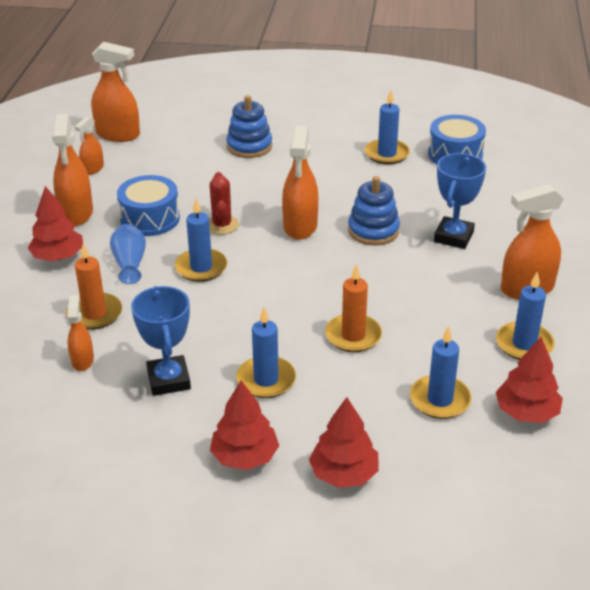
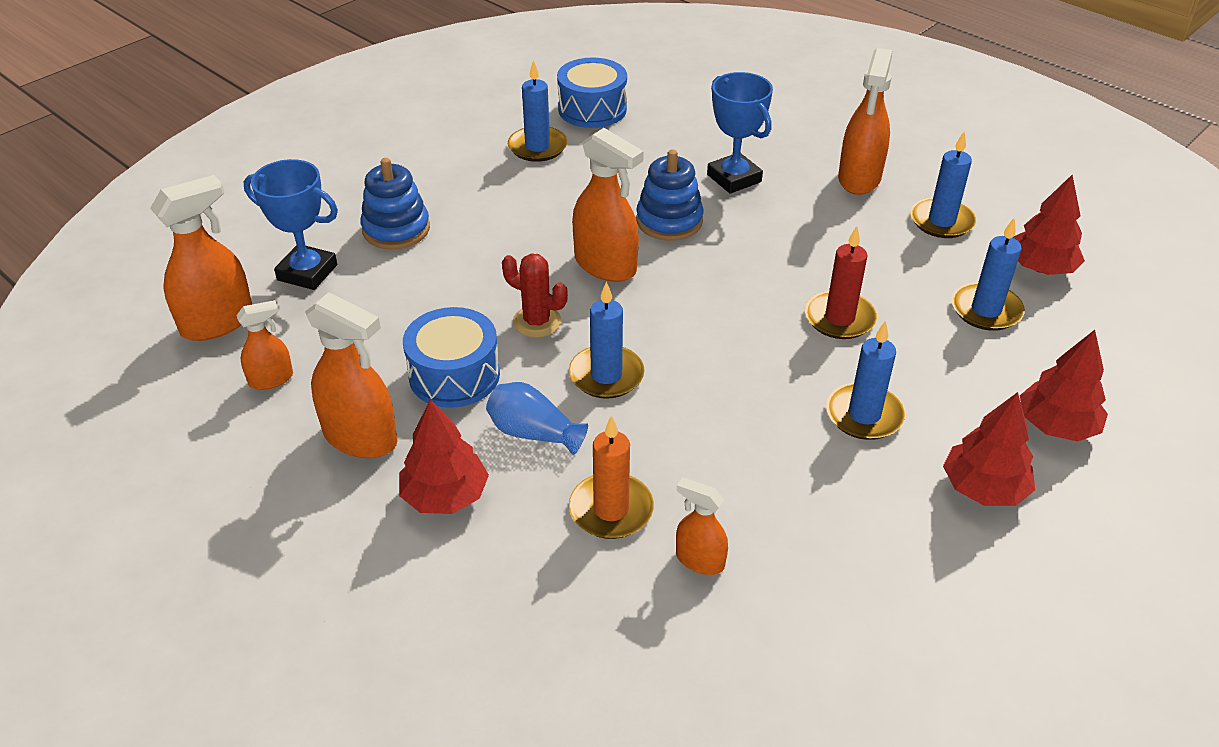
camera: 55 degrees left, 5 degrees up
(93, 169) = (271, 379): orange spray bottle -> orange spray bottle turned 90 degrees counterclockwise
(168, 380) = (802, 495): blue trophy -> blue trophy (307, 272)
(353, 336) = (839, 318): orange candle -> red candle

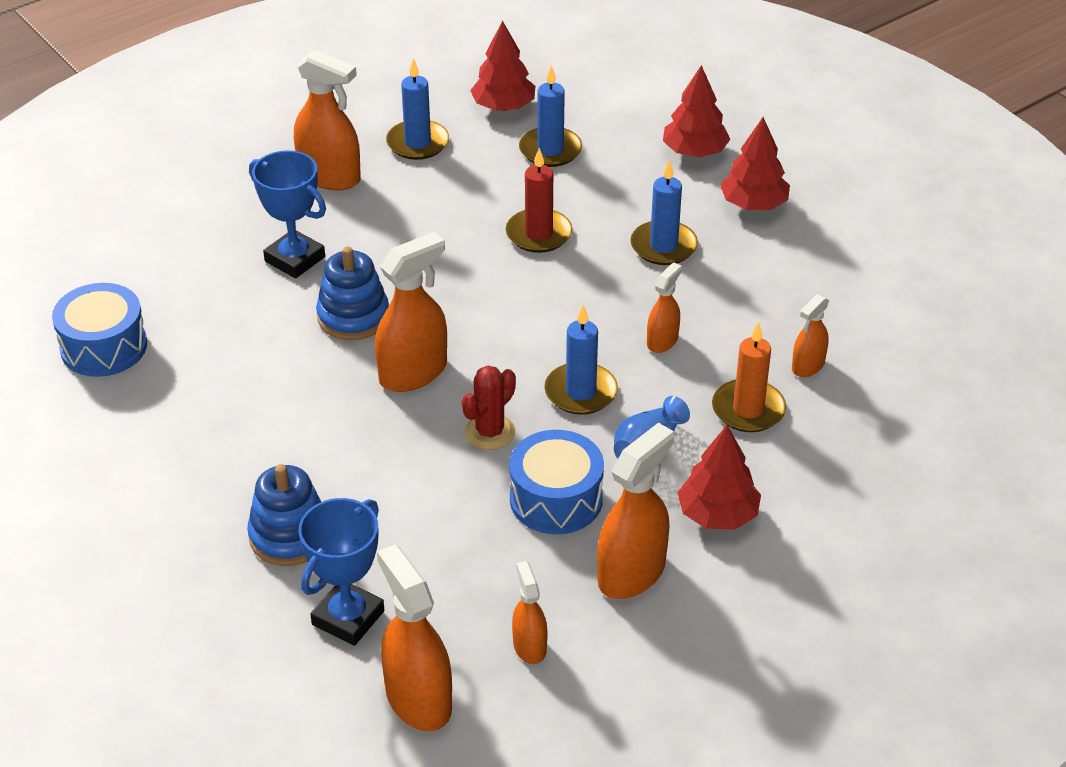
camera: 80 degrees left, 0 degrees up
(537, 147) = (166, 402): blue candle -> none
(703, 429) = (662, 341): none -> orange spray bottle
(734, 178) = (295, 259): blue trophy -> blue trophy turned 60 degrees clockwise

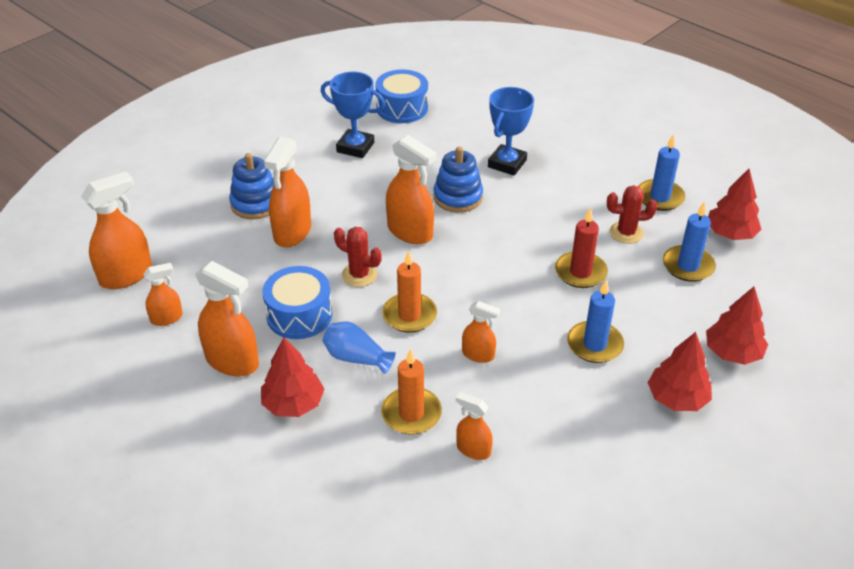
camera: 80 degrees right, 0 degrees up
(330, 177) = (600, 164): orange spray bottle -> orange spray bottle (292, 232)
(348, 618) = (190, 237): blue trophy -> blue trophy (355, 147)
(477, 183) = (626, 233): none -> red cactus
(580, 392) = (409, 315): blue candle -> orange candle

